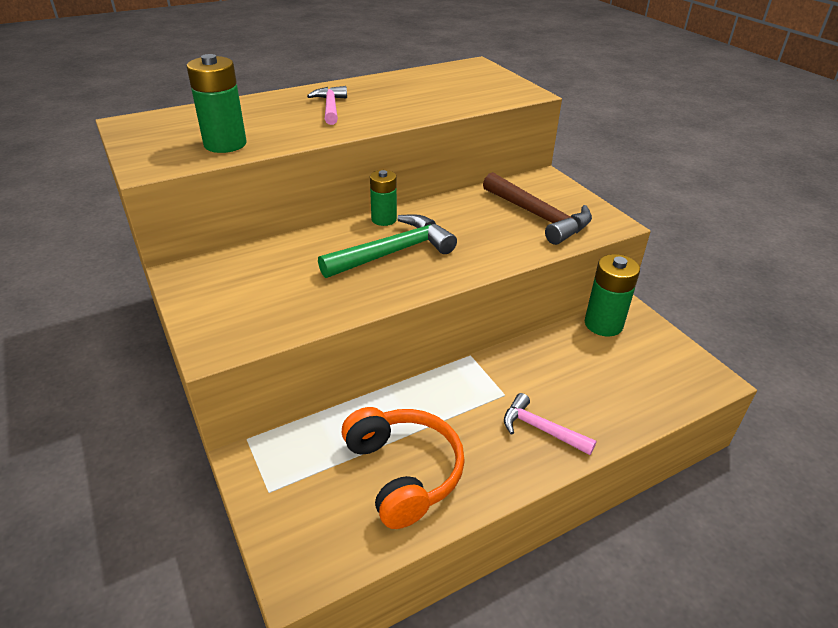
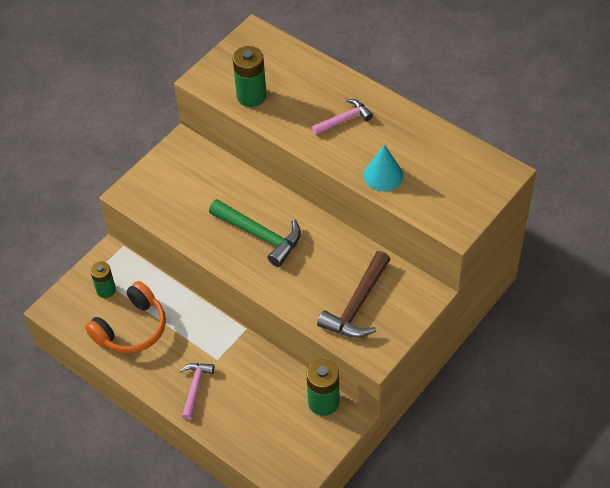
camera: 70 degrees right, 15 degrees up
(384, 219) = (299, 213): green battery -> green battery (106, 290)
(429, 106) = (383, 175): none -> turquoise cone

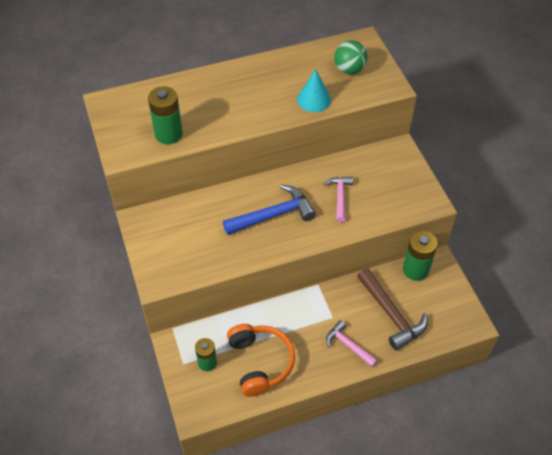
camera: 60 degrees left, 0 degrees up
(260, 235) = (273, 215): green hammer -> blue hammer
(344, 120) = (243, 94): pink hammer -> pink hammer (340, 197)
(357, 305) = (381, 190): brown hammer -> brown hammer (391, 314)
(450, 182) = (349, 69): none -> green ball

